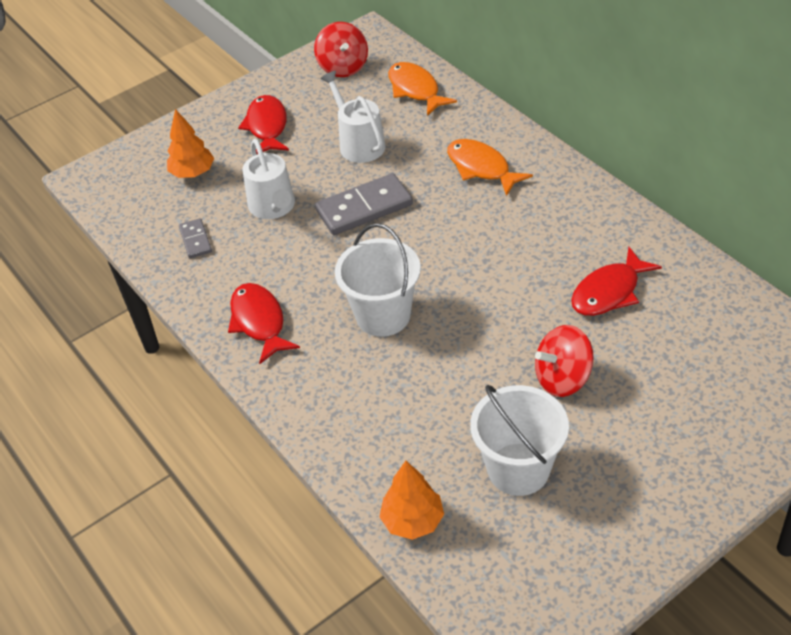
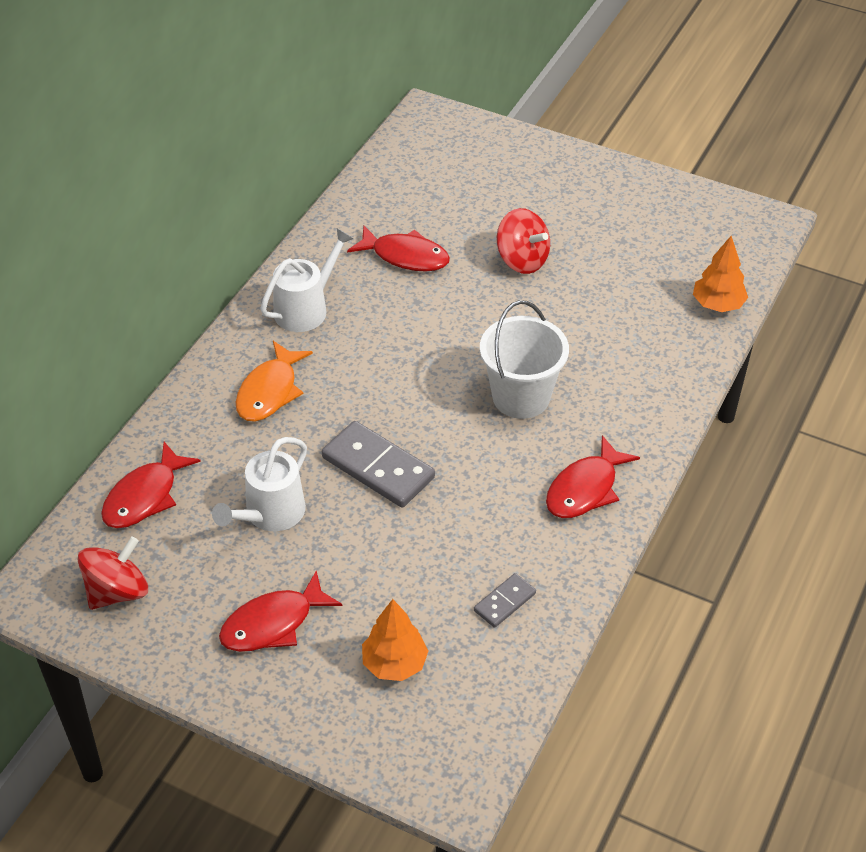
camera: 120 degrees left, 0 degrees up
(273, 207) = (415, 551): white watering can -> white watering can (306, 309)
(415, 90) = (145, 496): orange fish -> red fish
(518, 469) = (629, 261): white bucket -> none

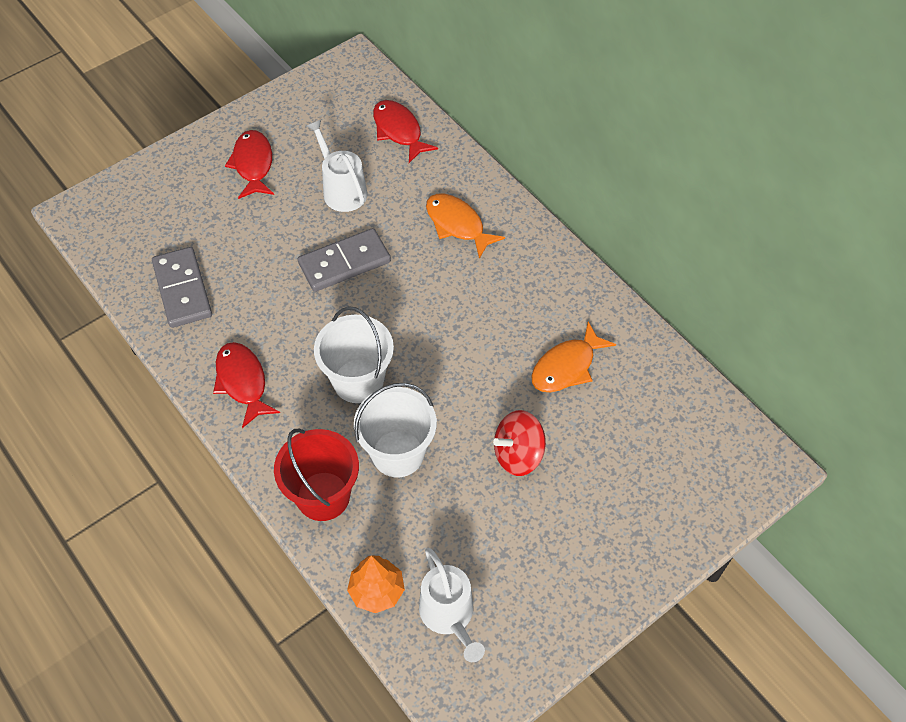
camera: 115 degrees right, 10 degrees up
(117, 591) = (329, 99): red spinning top -> none
(306, 309) = (536, 275): white watering can -> white watering can (449, 615)
(395, 663) = (180, 213): orange tree -> none
(405, 256) = (566, 367): red fish -> orange fish
(504, 602) = (183, 289): grey domino -> grey domino, size x1.88
(579, 339) = (398, 453): none -> white bucket
(660, 374) = (323, 496): none -> red bucket

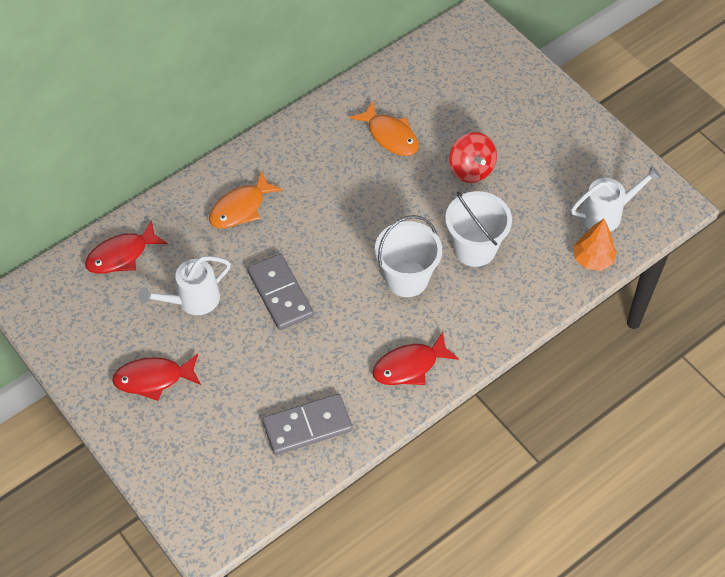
camera: 90 degrees left, 0 degrees up
(323, 496) = (516, 299): red bucket -> none

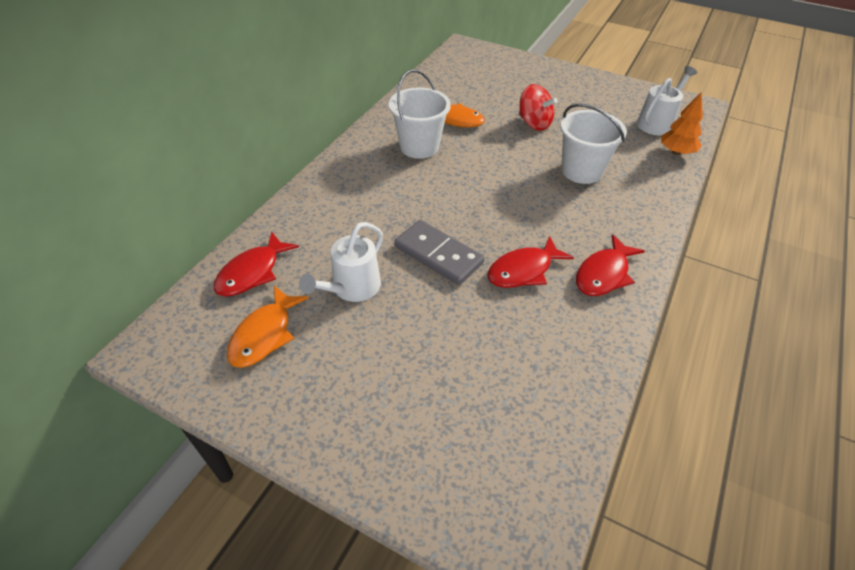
camera: 25 degrees left, 10 degrees down
(153, 379) = (350, 380): red fish -> red fish (523, 270)
(240, 208) = (356, 200): orange fish -> orange fish (264, 335)
(307, 426) = (550, 365): grey domino -> none
(406, 278) = (544, 208): white bucket -> white bucket (419, 147)

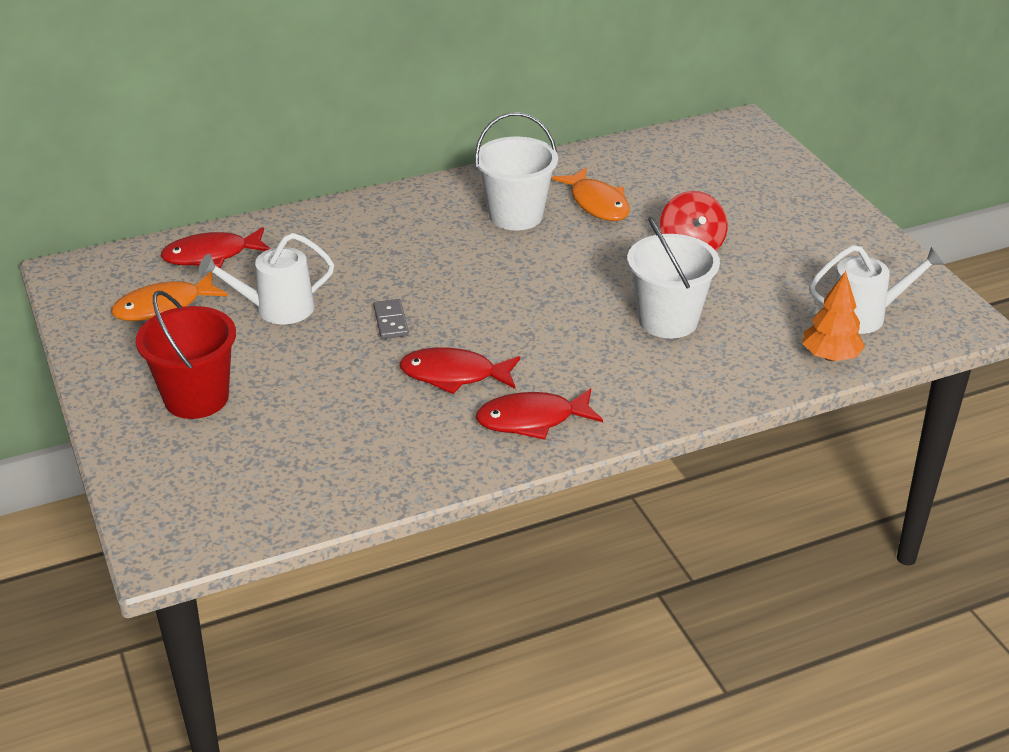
camera: 40 degrees right, 10 degrees down
(383, 396) = (196, 398): none -> red bucket
(438, 255) = (390, 321): grey domino -> grey domino, size x0.53

